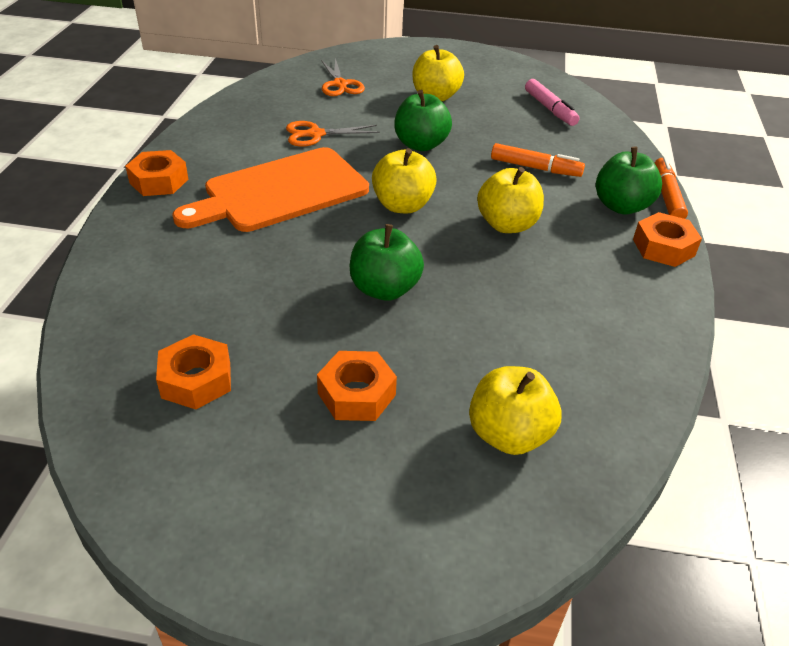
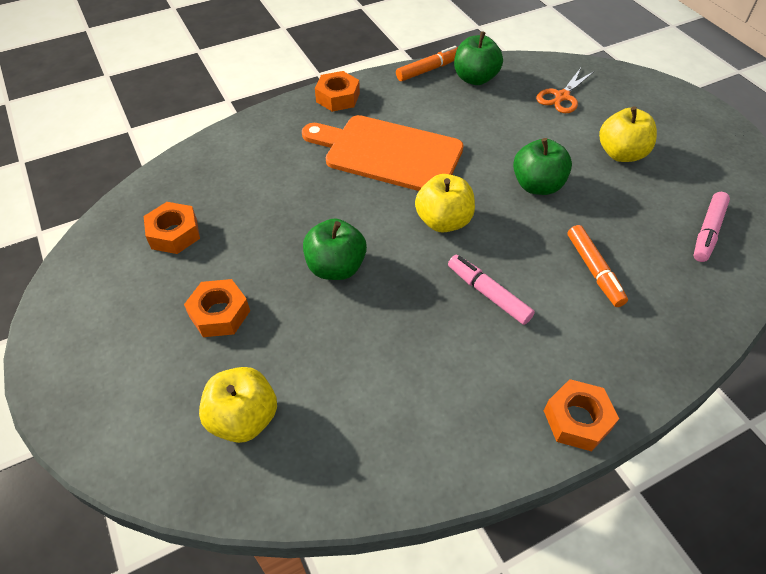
camera: 55 degrees right, 10 degrees up
(315, 134) = (477, 126): orange scissors -> none
(507, 224) = (488, 294): yellow apple -> pink marker
(621, 206) = (608, 359): green apple -> green apple (475, 78)
(666, 196) = (669, 386): orange marker -> orange marker (428, 70)

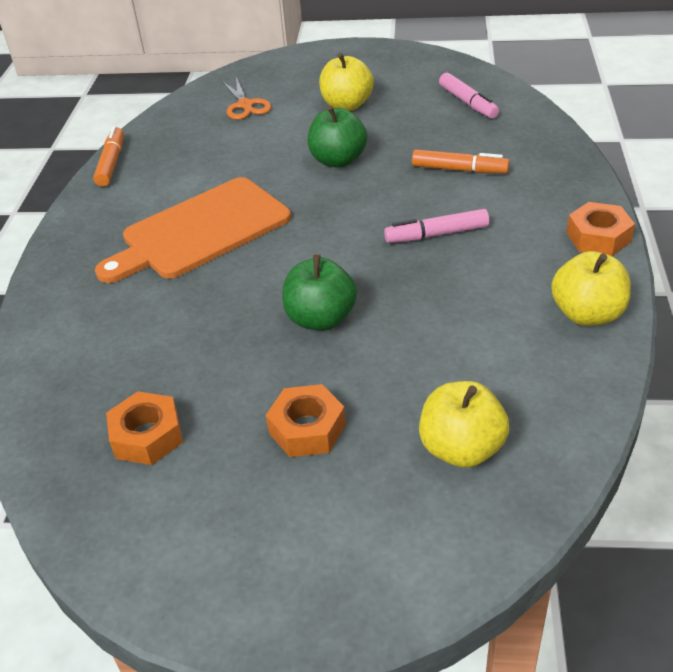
camera: 55 degrees left, 10 degrees down
(337, 97) = (74, 236): orange nut -> none
(443, 221) = (327, 228): yellow apple -> yellow apple (587, 314)
(475, 78) = (161, 141): green apple -> none

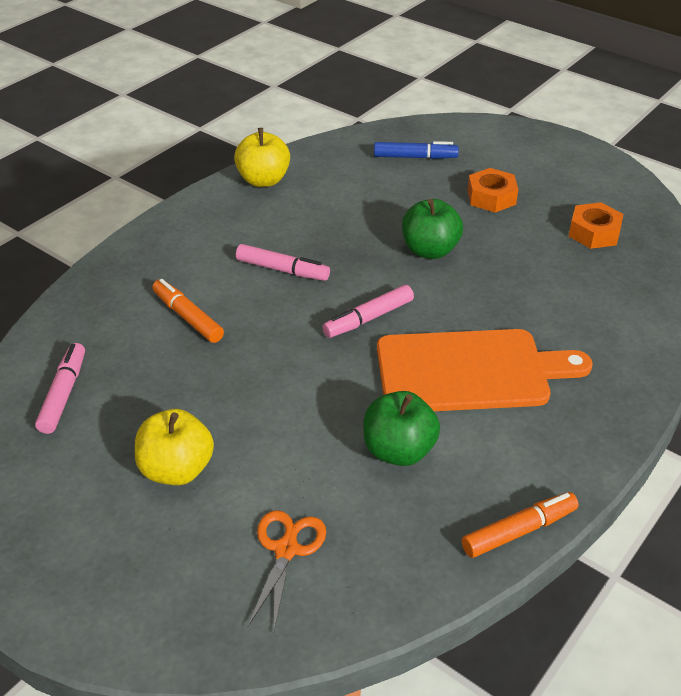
camera: 150 degrees left, 0 degrees up
(111, 163) = (519, 531): orange marker -> orange marker turned 150 degrees counterclockwise
(318, 231) = (368, 318): none -> pink marker
(338, 160) = (274, 388): green apple -> green apple (398, 450)
(461, 448) = (415, 157): yellow apple -> blue marker
(598, 237) = (182, 215): orange nut -> none

